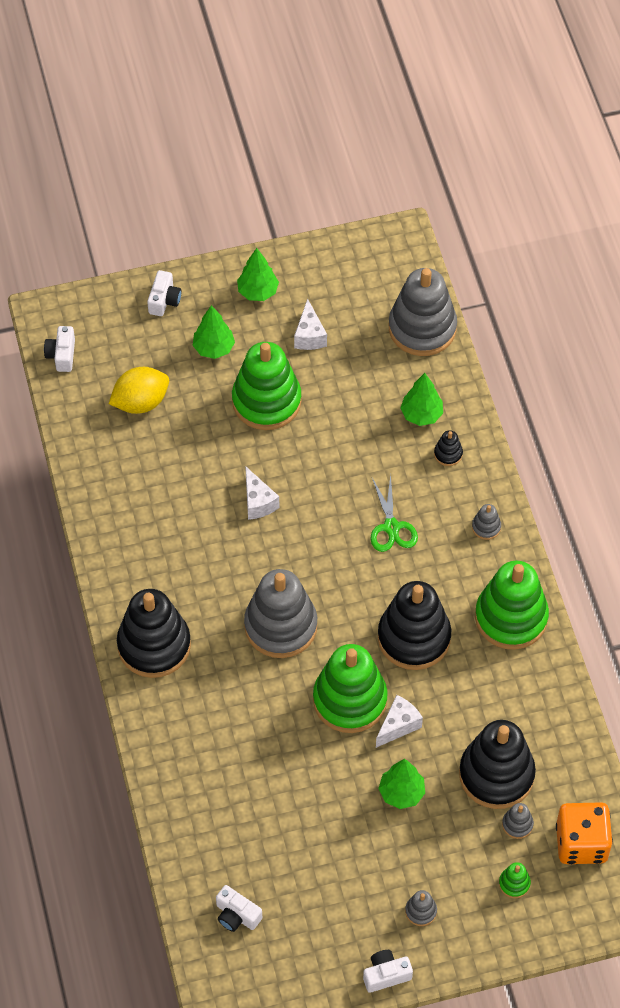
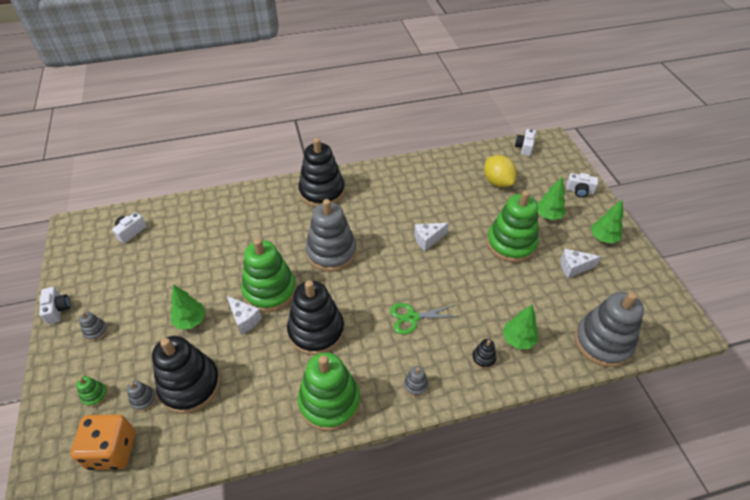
camera: 90 degrees right, 10 degrees down
(62, 355) = (524, 147): white camera -> white camera turned 75 degrees counterclockwise

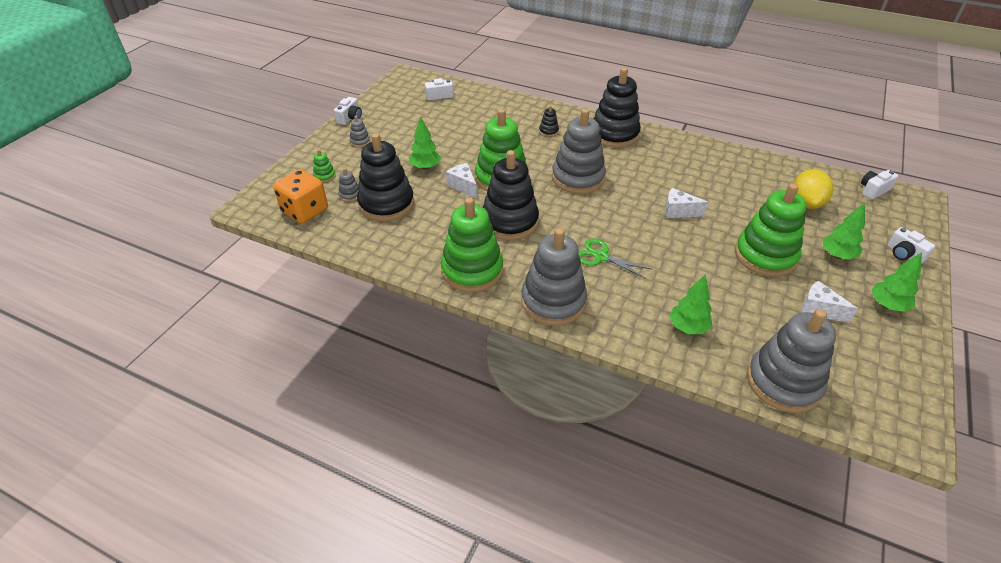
camera: 40 degrees right, 5 degrees down
(244, 320) = (463, 186): white cheese -> white cheese turned 150 degrees clockwise
(415, 385) = (553, 301): grey stacking toy -> grey stacking toy, size x2.45
(483, 358) = (637, 320): black stacking toy -> black stacking toy (548, 131)

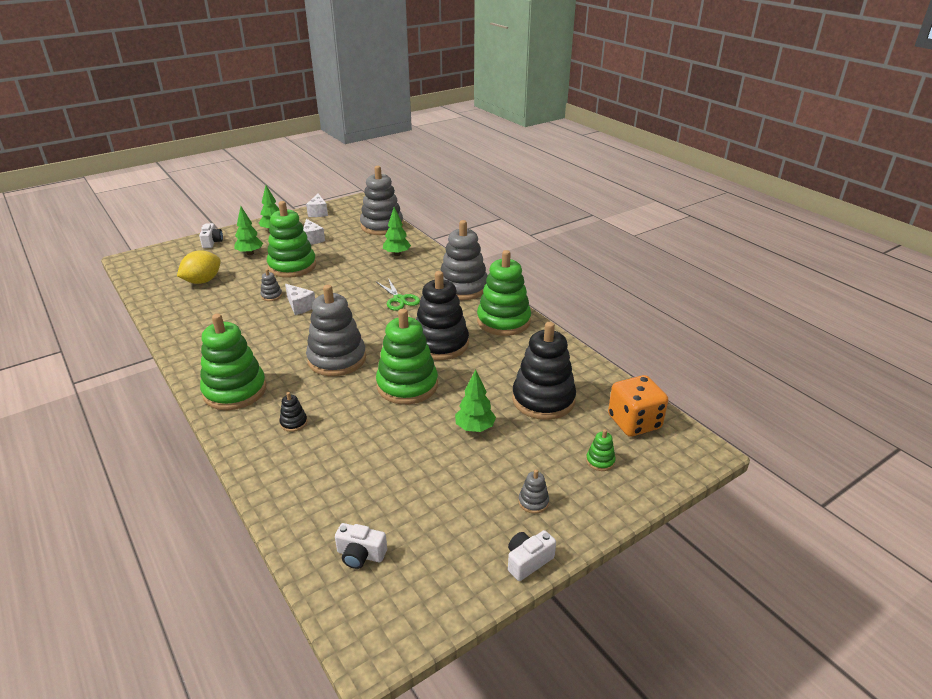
camera: 150 degrees left, 10 degrees down
(350, 195) = (578, 424): grey stacking toy -> grey stacking toy (271, 296)
(463, 186) = (452, 390): white cheese -> white cheese (318, 212)
(614, 134) = (235, 391): black stacking toy -> green stacking toy
(873, 190) = (141, 272): white camera -> none

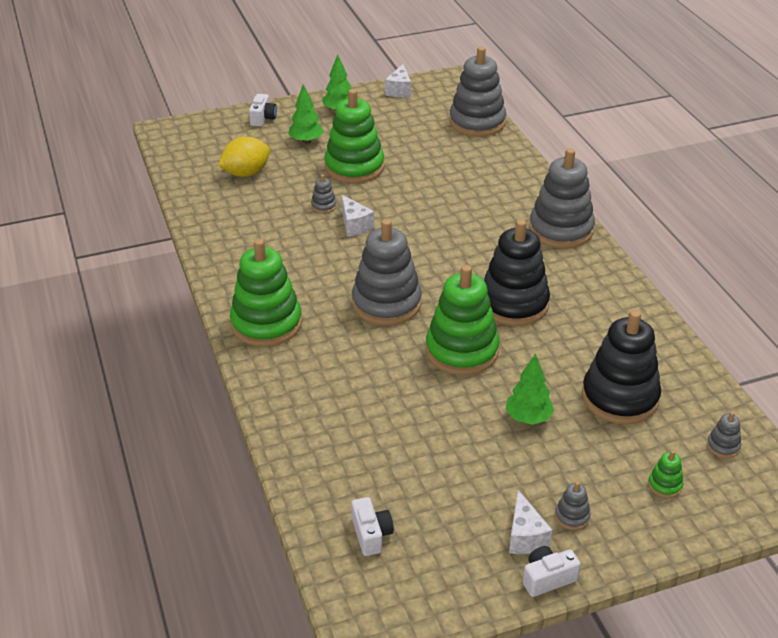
camera: 15 degrees right, 5 degrees up
(293, 423) = (325, 374): black stacking toy -> none
(312, 239) = (385, 131): white cheese -> white cheese (525, 537)
(360, 555) = (371, 534): white camera -> white camera turned 135 degrees counterclockwise
(397, 254) = (487, 168): green tree -> none
(399, 299) = (477, 234): green scissors -> none
(503, 321) = (600, 285): green stacking toy -> none
(634, 422) = (723, 446): orange dice -> grey stacking toy

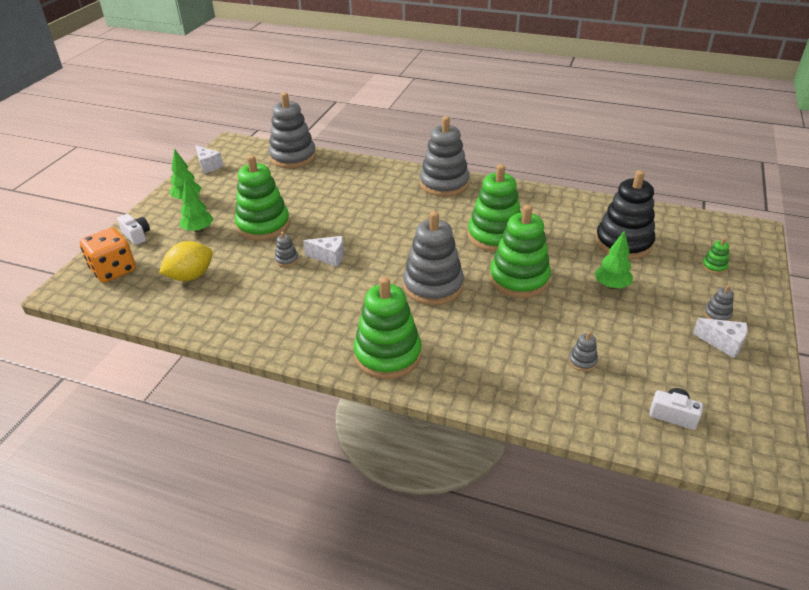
camera: 50 degrees left, 0 degrees up
(211, 136) = (113, 270): none -> orange dice
(246, 173) = (191, 276): yellow lemon -> yellow lemon turned 45 degrees clockwise
(513, 304) = (495, 236): black stacking toy -> green stacking toy
(547, 578) = (768, 353): white camera -> none
(723, 446) = (696, 231): grey stacking toy -> grey stacking toy (582, 361)

